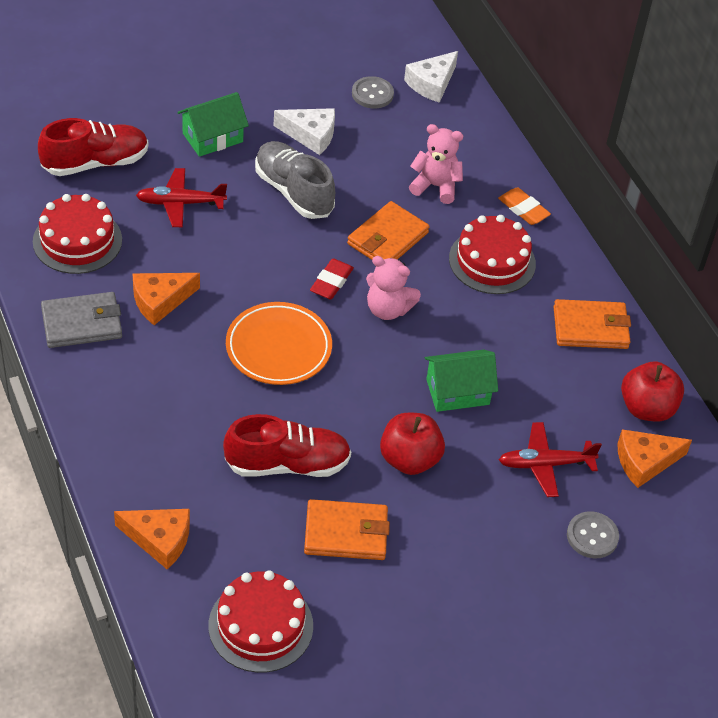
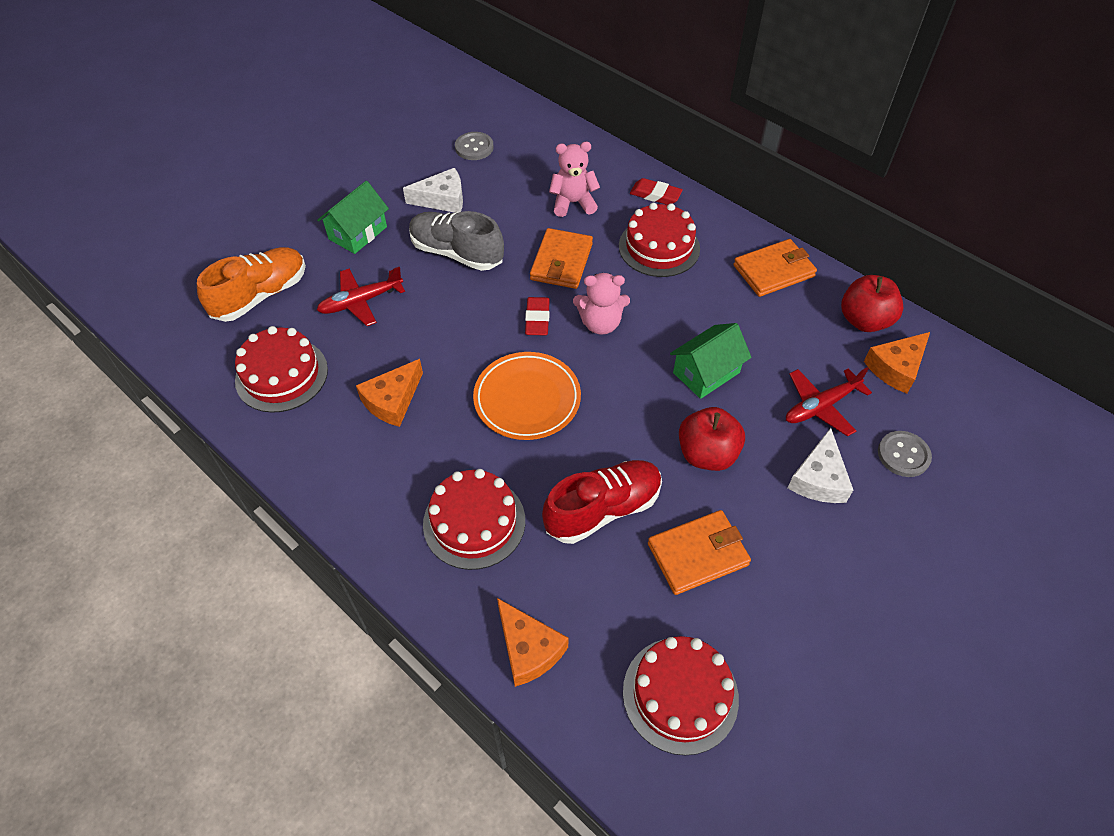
camera: 20 degrees left, 5 degrees up
(82, 323) = (328, 454): grey wallet -> none
(95, 163) = (261, 295): red shoe -> orange shoe
(159, 540) = (528, 649): orange cheese -> orange cheese turned 60 degrees clockwise
(172, 427) = (474, 522): none -> red cake
(432, 83) = (517, 122): white cheese -> white cheese (818, 478)
(523, 209) = (655, 195): orange eraser -> red eraser

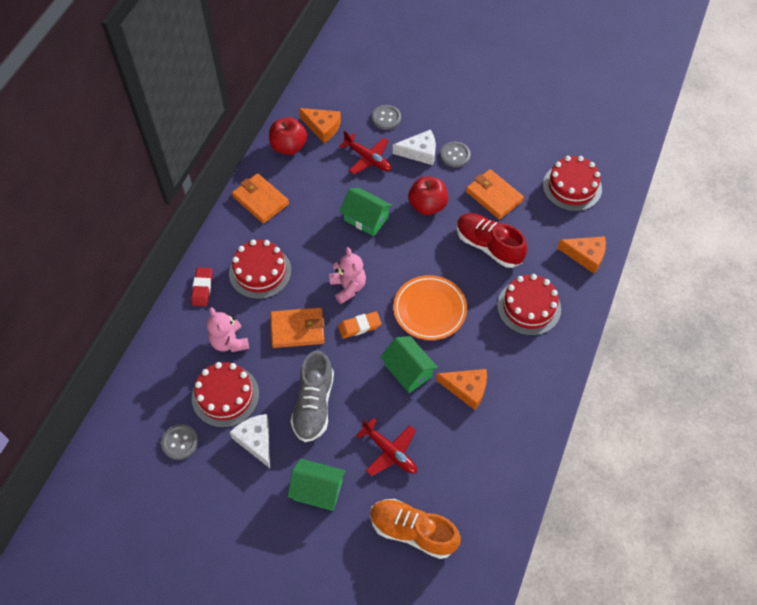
camera: 110 degrees left, 5 degrees up
(281, 375) = (478, 473): red cake -> red cake (225, 396)
(451, 349) = (408, 371): none -> green house
(528, 649) = (585, 256): orange cheese -> orange cheese turned 75 degrees clockwise
(537, 319) = (359, 326): red eraser -> orange eraser
(800, 527) = (455, 155): none -> grey button

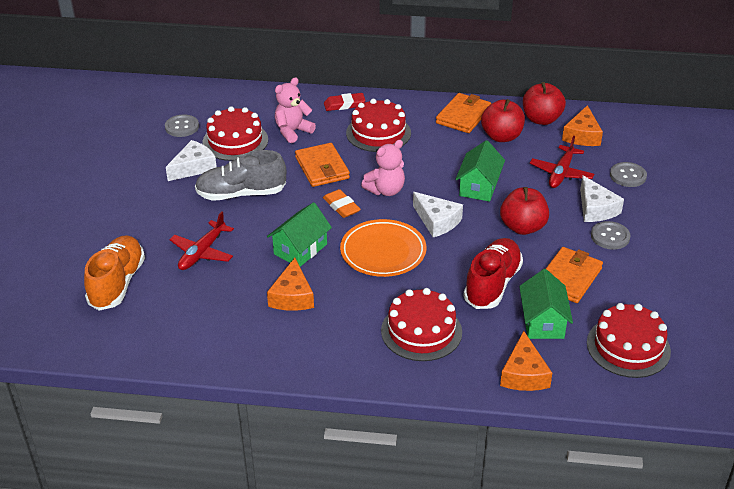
camera: 75 degrees right, 20 degrees down
(302, 182) = (501, 136): none -> red apple
(318, 490) = (150, 214): green house -> green house (543, 322)
(402, 261) = (437, 221): none -> white cheese

